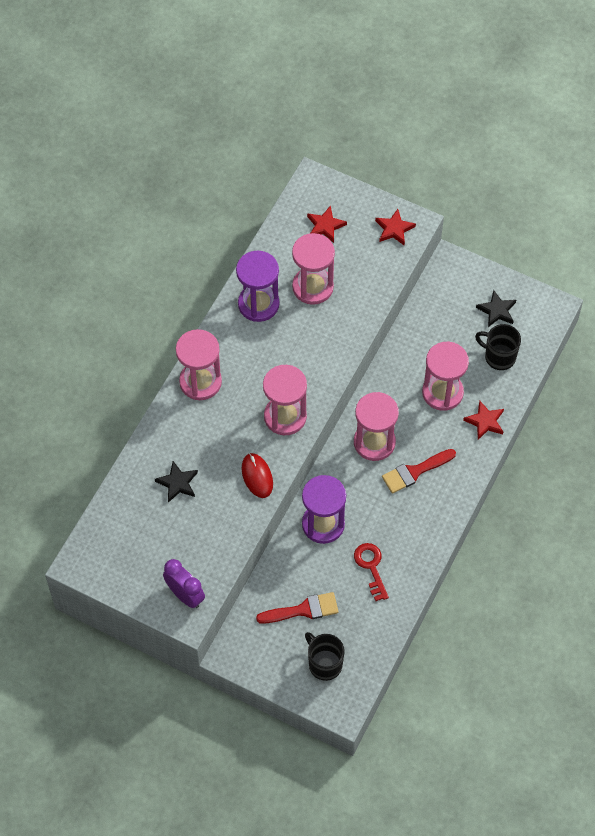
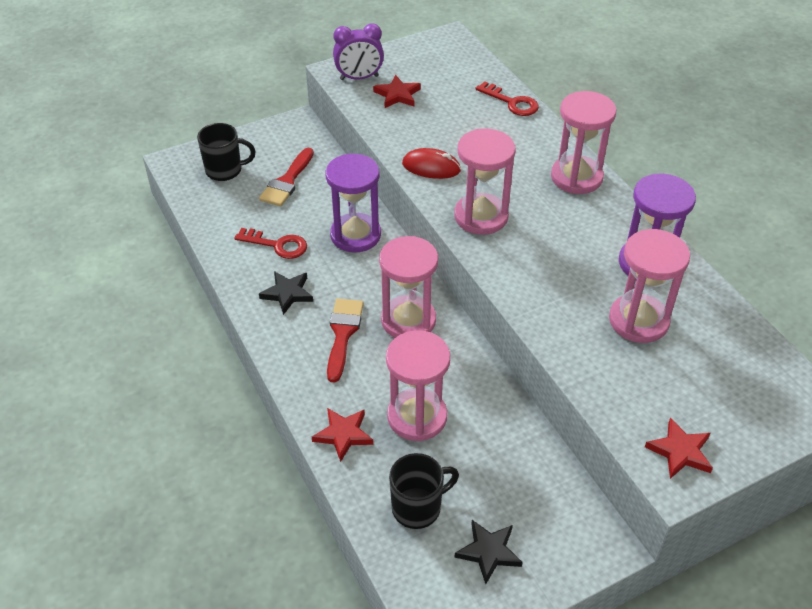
camera: 125 degrees right, 15 degrees down
(140, 468) = (512, 102): none -> red key
(177, 483) = (474, 117): black star -> black star (287, 293)
(325, 226) = (730, 380): red star -> red star (397, 95)

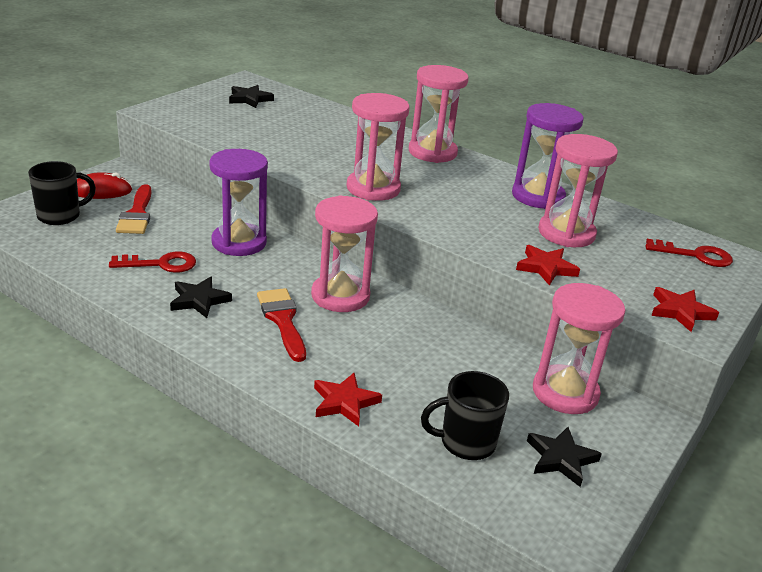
camera: 30 degrees left, 15 degrees down
(359, 78) = (179, 113): purple clock -> none
(397, 95) = (226, 120): red star -> red star (546, 268)
(417, 417) = (407, 368): pink hourglass -> pink hourglass (565, 392)
(418, 508) = (466, 442): black mug -> black mug turned 135 degrees counterclockwise
(431, 167) = (299, 163): red mouse -> red mouse (101, 191)
(437, 67) = (249, 99): none -> black star
(512, 102) = (336, 114): red key -> red key (695, 255)

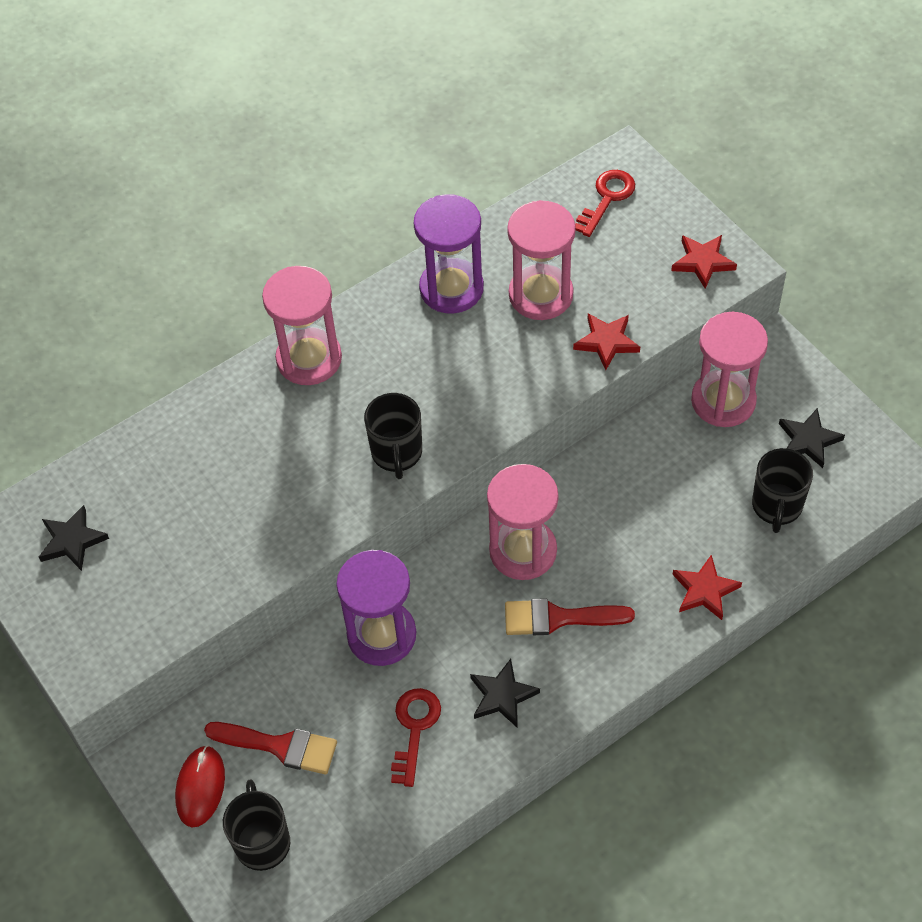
camera: 65 degrees left, 25 degrees up
(373, 188) = (397, 453): pink hourglass -> black mug

